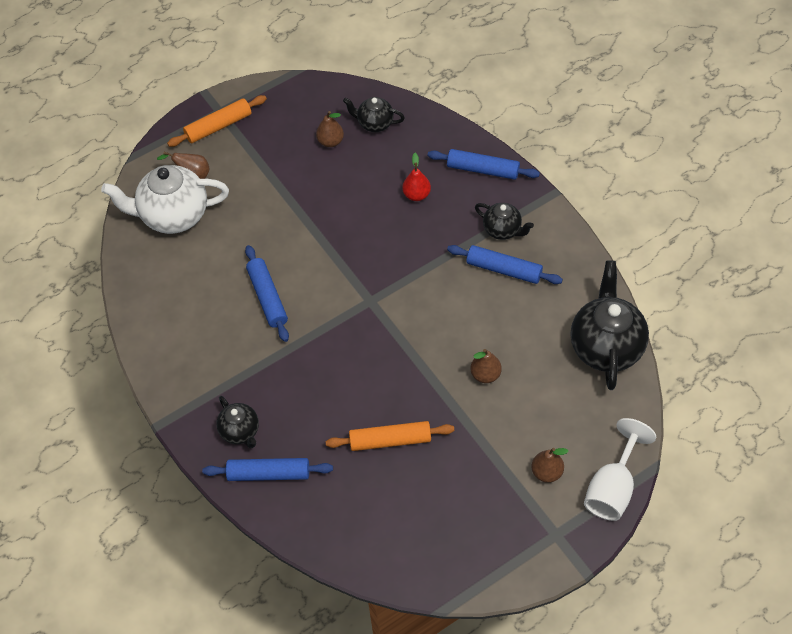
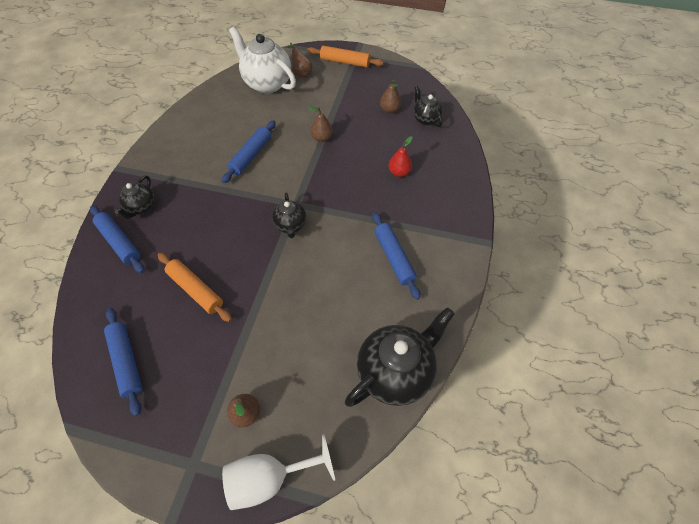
camera: 45 degrees right, 0 degrees up
(483, 170) = (457, 191): blue rolling pin -> blue rolling pin (126, 362)
(485, 375) = (298, 308): brown pear -> brown pear (322, 138)
(502, 230) = (424, 235): black teapot -> black teapot (290, 225)

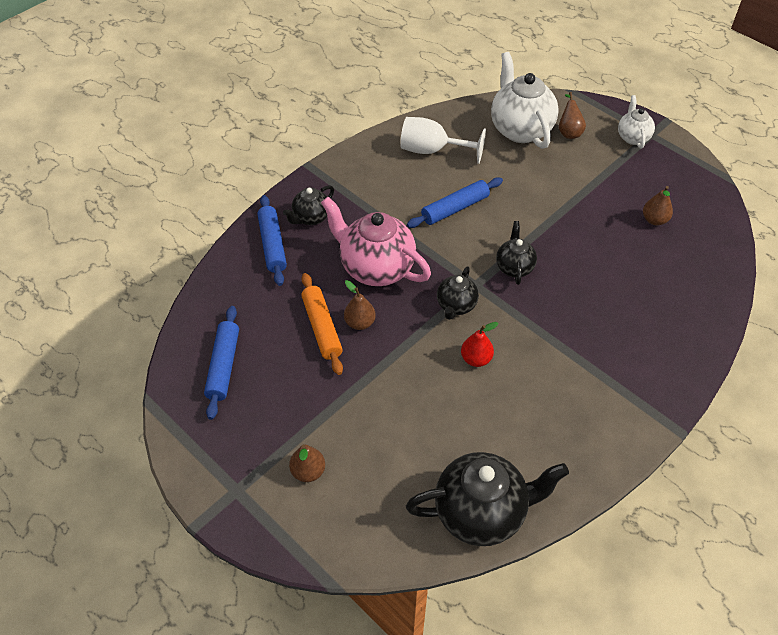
camera: 30 degrees right, 5 degrees down
(214, 224) = (376, 268): none -> pink teapot
(270, 478) = (299, 541): white goblet -> white goblet (432, 150)
(322, 138) = (548, 221): brown pear -> brown pear (360, 323)
(345, 62) = (632, 137): orange rolling pin -> white teapot
(394, 258) = (552, 394): blue rolling pin -> none
(399, 172) = (619, 301): red pear -> red pear (476, 359)
(425, 119) = (694, 250): black teapot -> black teapot (514, 267)

